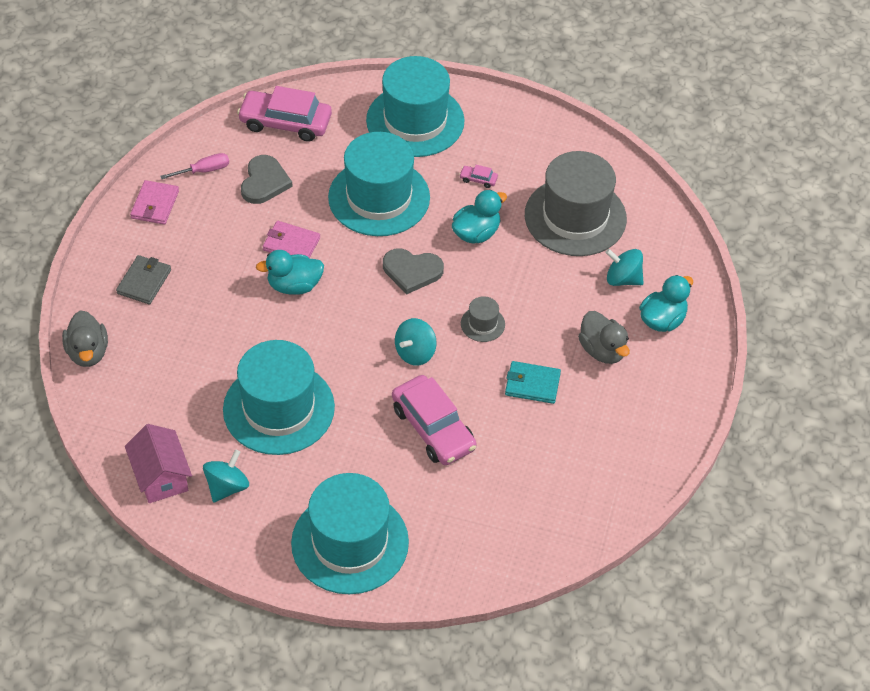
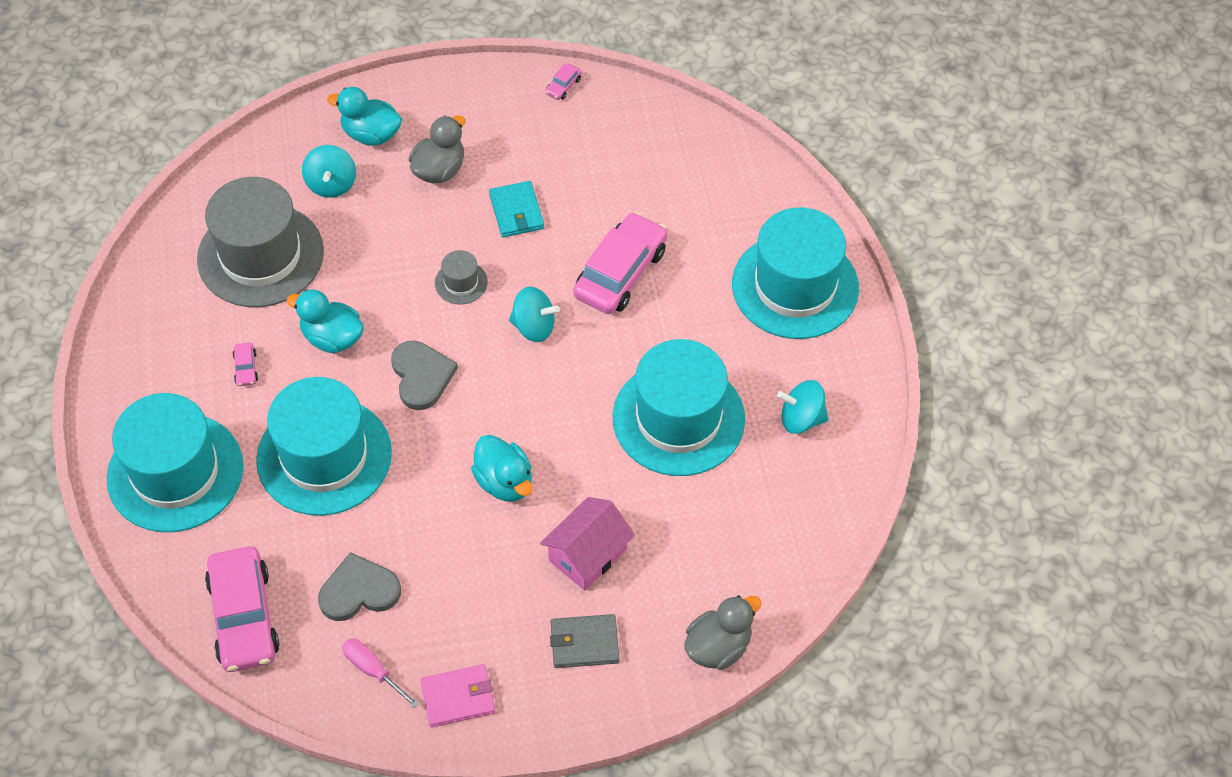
camera: 115 degrees left, 5 degrees up
(161, 476) = (828, 485): pink house -> pink house (587, 555)
(291, 244) = (443, 514): pink wallet -> none
(652, 469) = (563, 86): none -> pink car

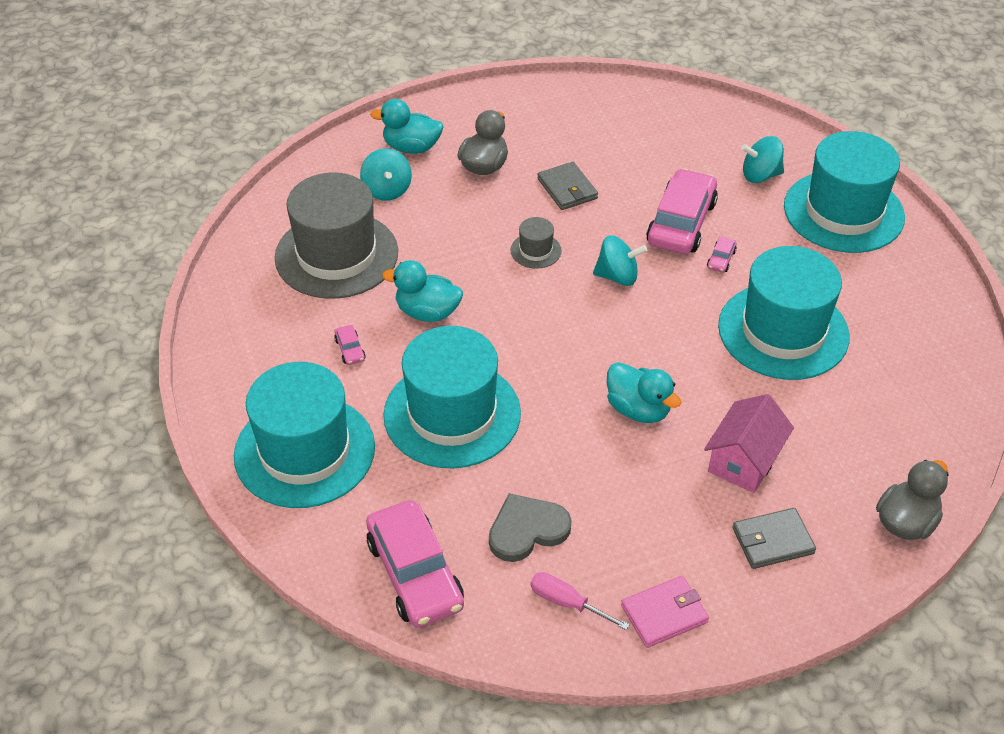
camera: 10 degrees left, 10 degrees down
(421, 376) = (525, 332): grey heart -> none
(516, 212) = (567, 189): turquoise wallet -> grey wallet
(563, 86) = (574, 91): pink car -> pink car (721, 259)
(801, 419) = (897, 315): turquoise spinning top -> turquoise spinning top (760, 175)

